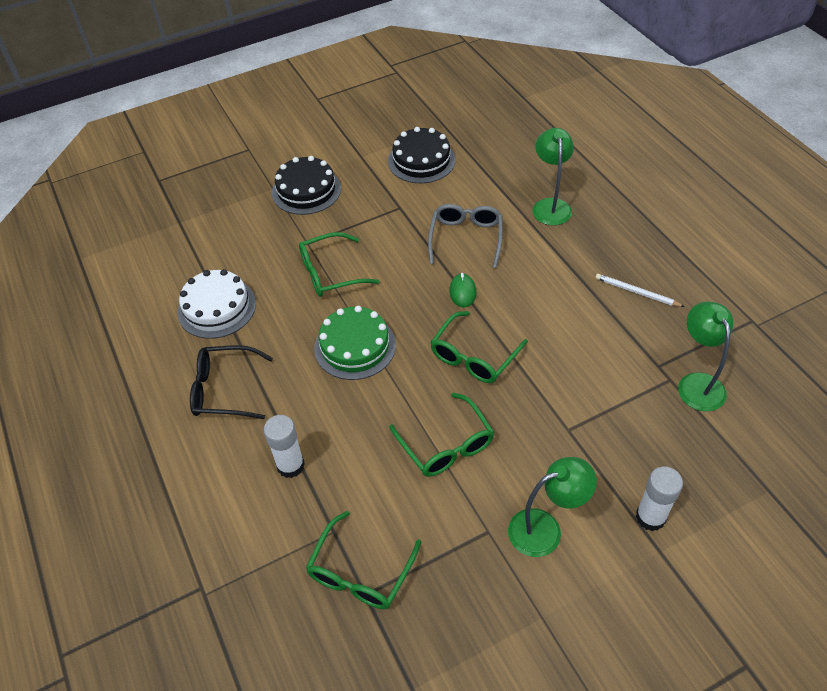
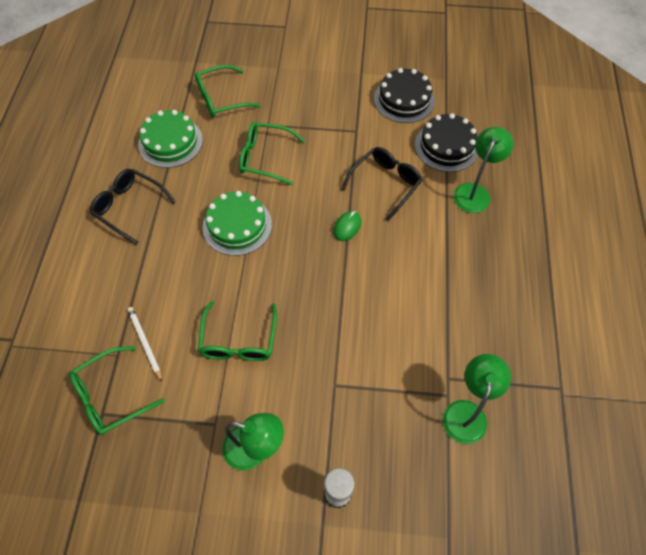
camera: 30 degrees right, 10 degrees up
(217, 307) = (170, 142): white cake -> green cake
(290, 465) = (127, 289): white glue stick -> none
(306, 190) = (300, 81): black cake -> black cake (446, 146)
(466, 238) = (385, 184): grey glasses -> black glasses
(474, 356) = (313, 284): green glasses -> green glasses (221, 98)
(636, 292) = (483, 306): white pencil -> white pencil (145, 343)

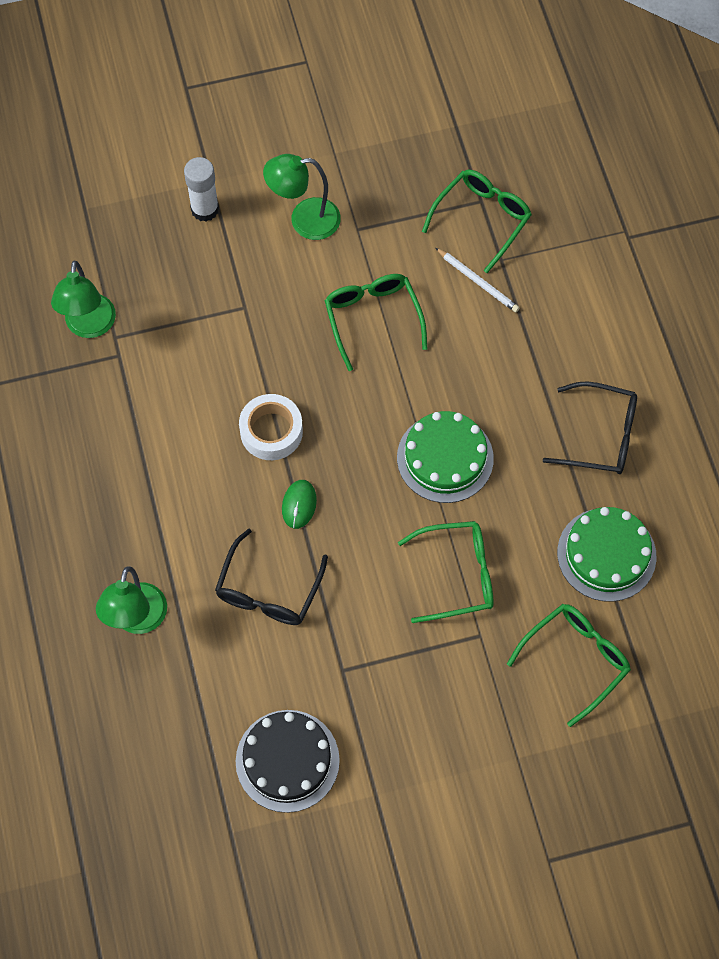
camera: 160 degrees right, 5 degrees up
(348, 280) = (271, 431): none -> white tape
(446, 146) = (196, 689): black cake -> none

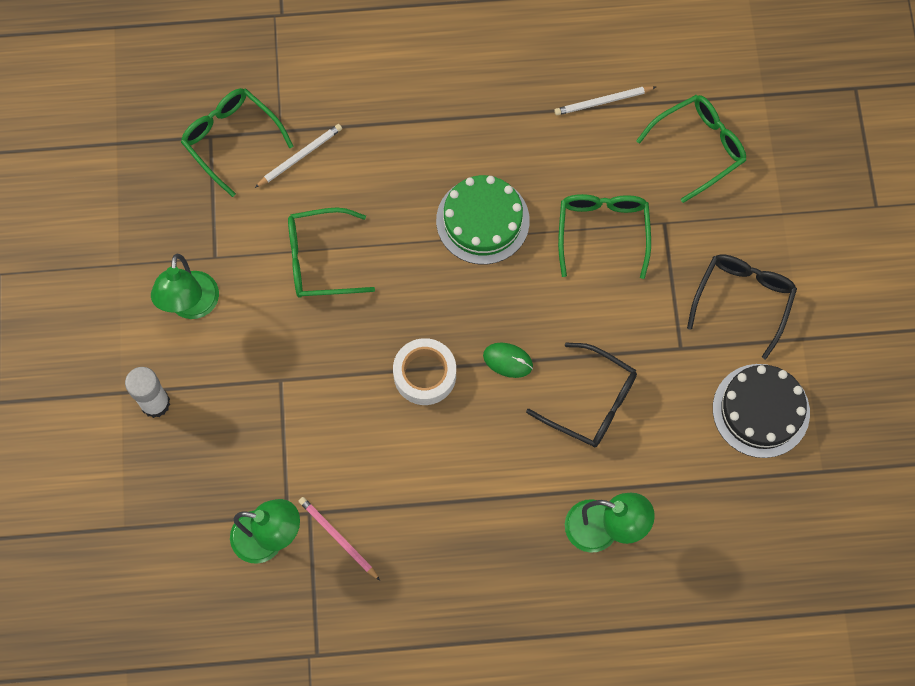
camera: 80 degrees left, 5 degrees up
(98, 384) = (338, 538): none -> pink pencil
(576, 660) = (699, 148): green glasses -> green glasses turned 90 degrees clockwise
(600, 436) = (485, 82): black glasses -> black glasses (743, 300)
(606, 554) = (603, 102): green cake -> white pencil

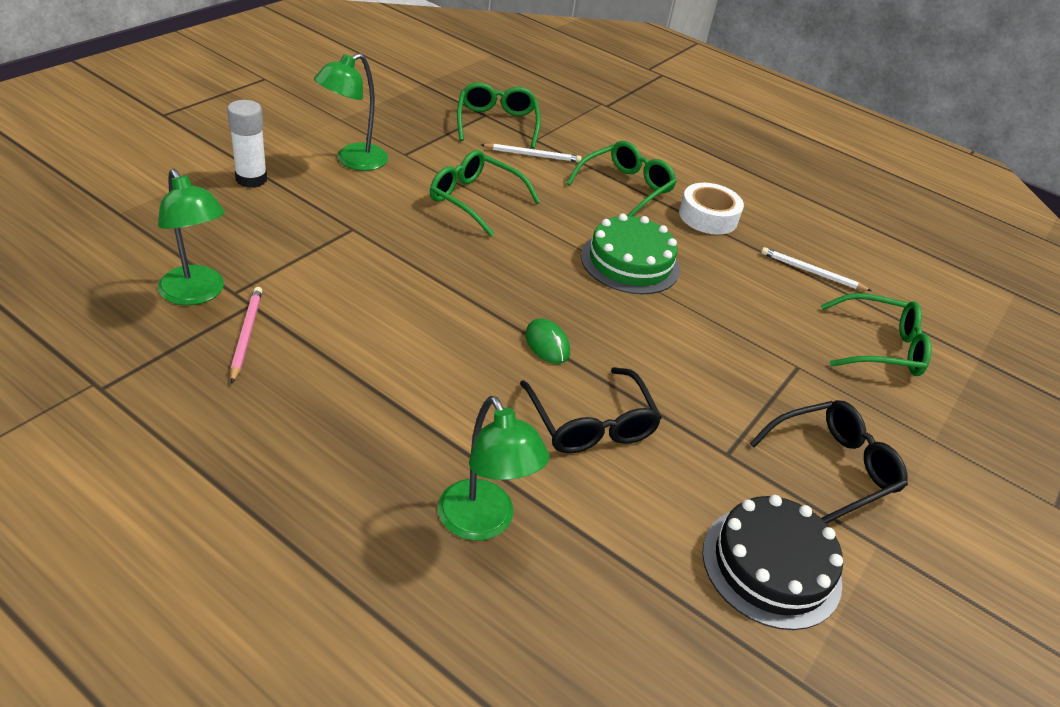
camera: 35 degrees right, 30 degrees down
(425, 375) = (465, 302): white tape -> white tape (708, 217)
(603, 231) = (731, 333): green glasses -> green glasses (625, 188)

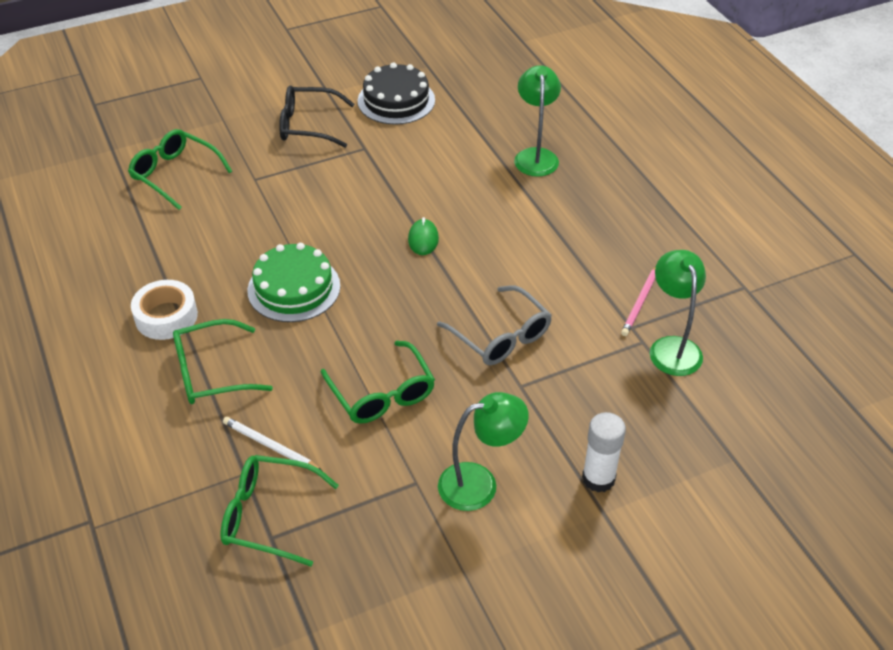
camera: 145 degrees left, 5 degrees up
(395, 264) = (501, 336): none -> grey glasses
(497, 123) = (268, 515): green glasses -> green glasses turned 75 degrees clockwise
(591, 424) = (435, 184): black glasses -> none
(811, 272) = (143, 240): white pencil -> none

